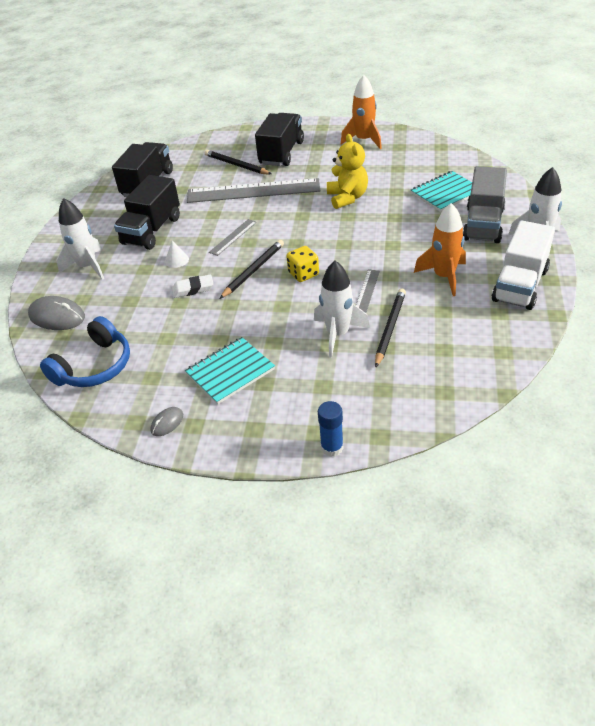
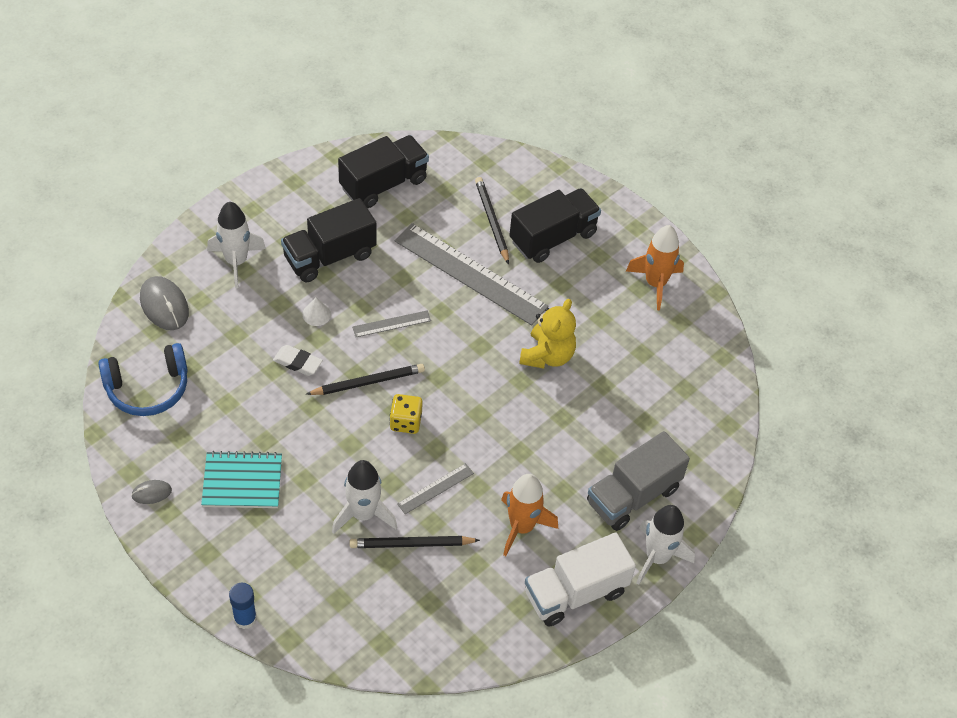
camera: 30 degrees right, 10 degrees up
(390, 328) = (411, 544): black pencil -> black pencil turned 150 degrees counterclockwise
(446, 193) = (648, 426): turquoise notebook -> none

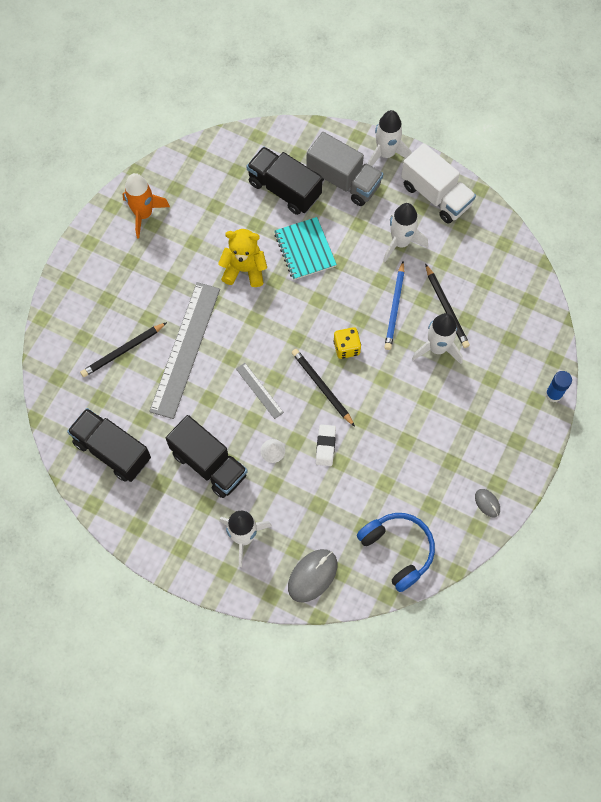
camera: 105 degrees left, 15 degrees up
(242, 481) = (448, 442): turquoise notebook -> turquoise notebook (305, 249)
(435, 489) = (394, 307): grey ruler -> blue pencil
(521, 527) = (400, 242): orange rocket -> white rocket
(553, 237) = (123, 300): black truck -> black truck (284, 189)

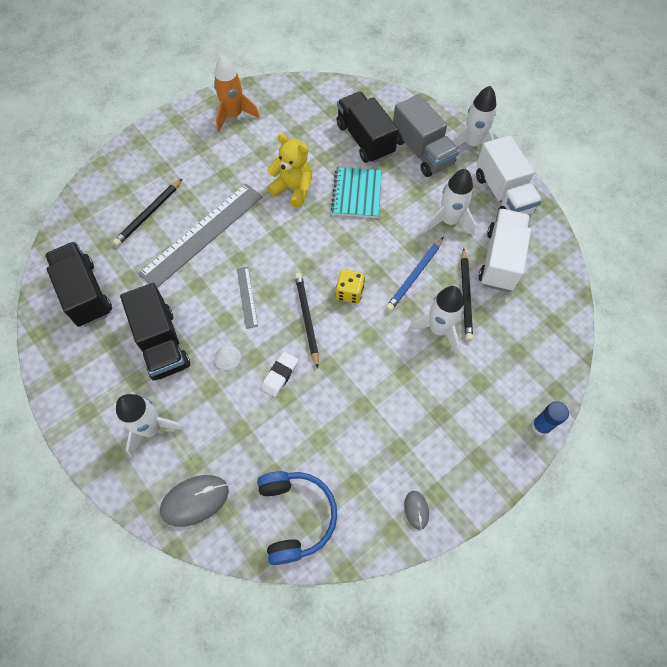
camera: 25 degrees right, 5 degrees down
(123, 351) = (149, 214): black pencil -> black pencil turned 45 degrees counterclockwise
(461, 262) = (500, 260): none -> white truck

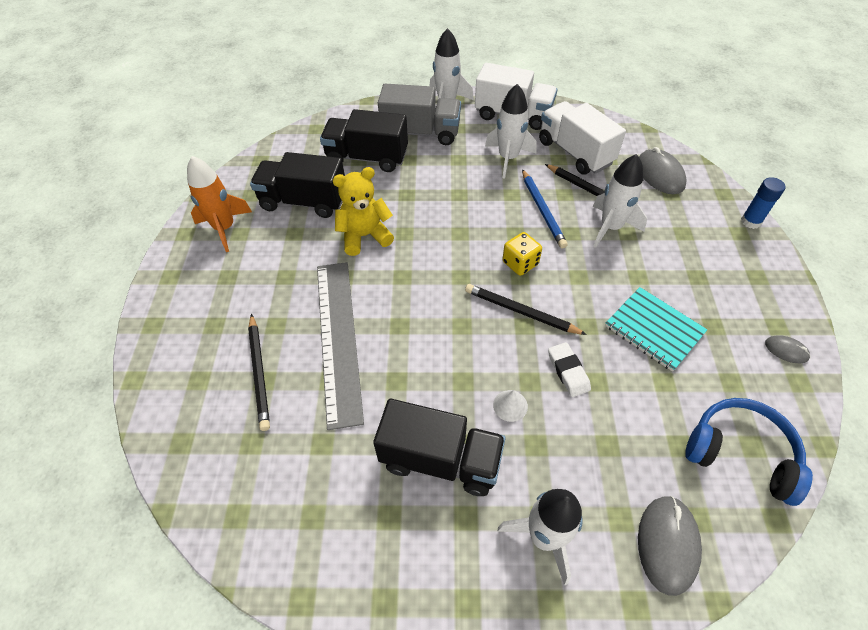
camera: 50 degrees left, 10 degrees down
(85, 294) = (298, 505): black truck -> black truck (304, 201)
(247, 297) = (452, 345): grey ruler -> none
(356, 194) = (418, 196): turquoise notebook -> turquoise notebook (654, 330)
(534, 332) = (660, 174): none -> grey mouse

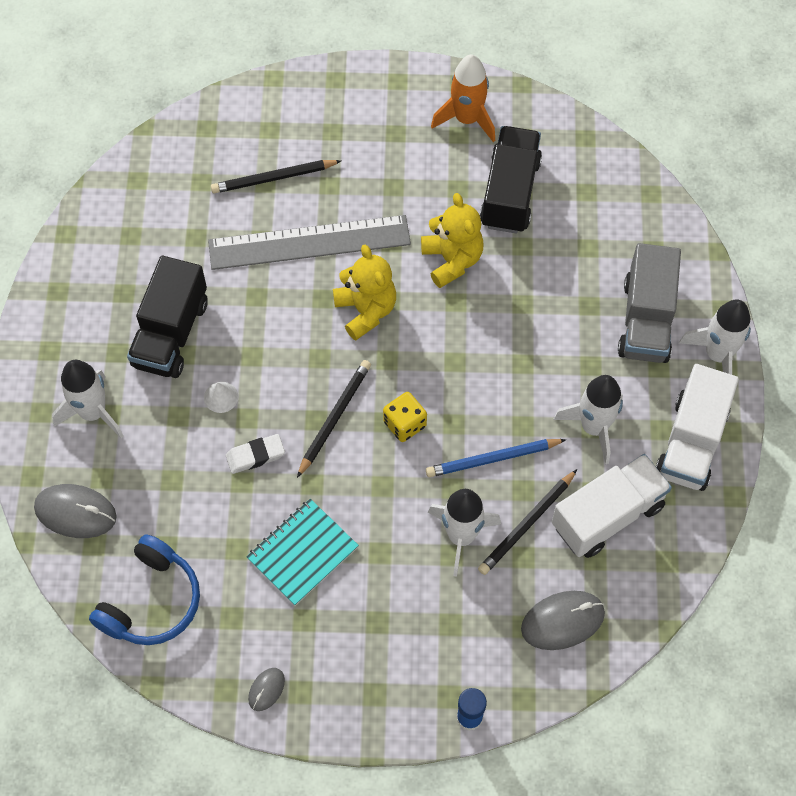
camera: 90 degrees right, 10 degrees up
(367, 158) = (591, 257): black truck -> none
(413, 292) = (366, 310): none -> yellow teddy bear

